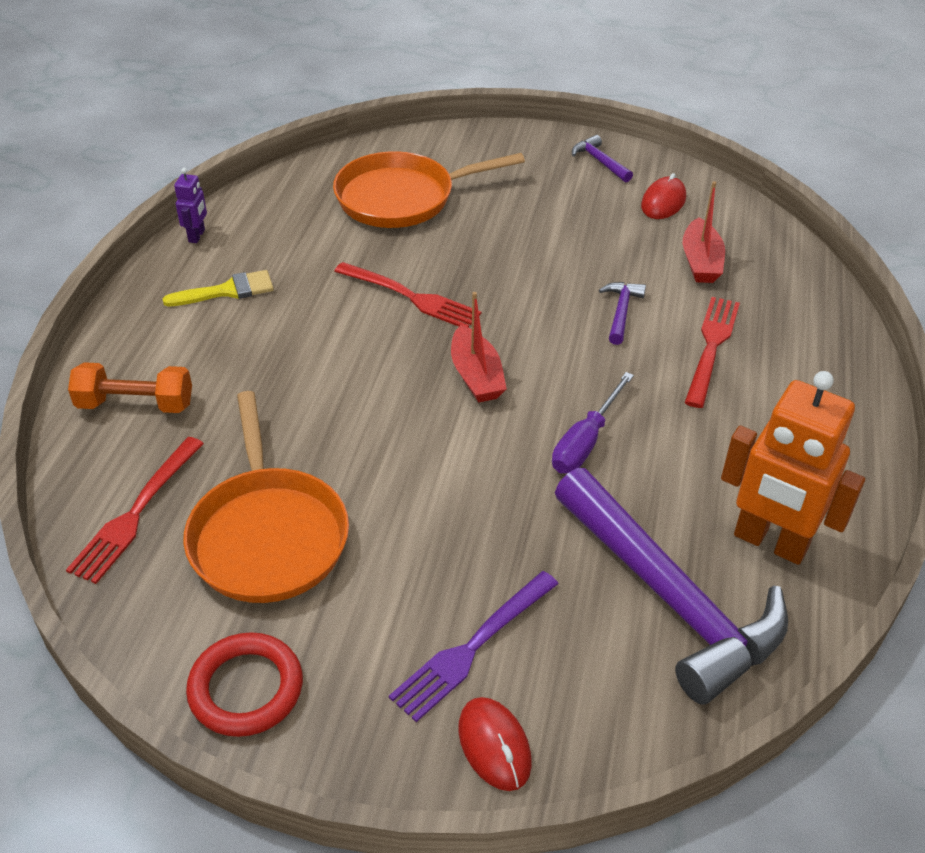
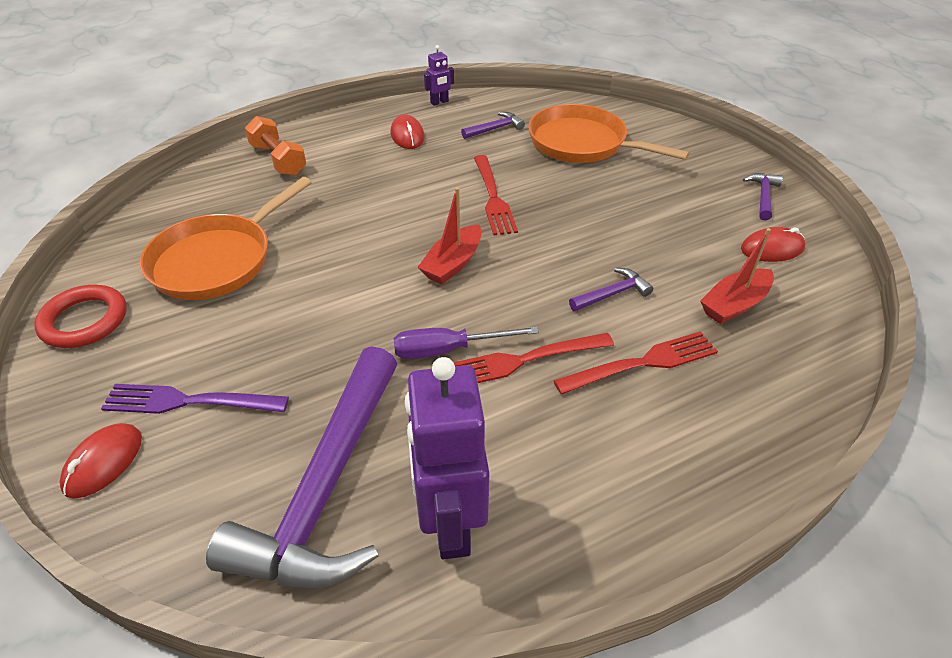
camera: 50 degrees right, 0 degrees up
(136, 513) = (194, 206): red fork -> red fork (523, 360)
(227, 291) = (407, 135): yellow brush -> red mouse
(301, 231) = (495, 129): none -> purple hammer
(770, 543) = (450, 523): orange robot -> purple robot

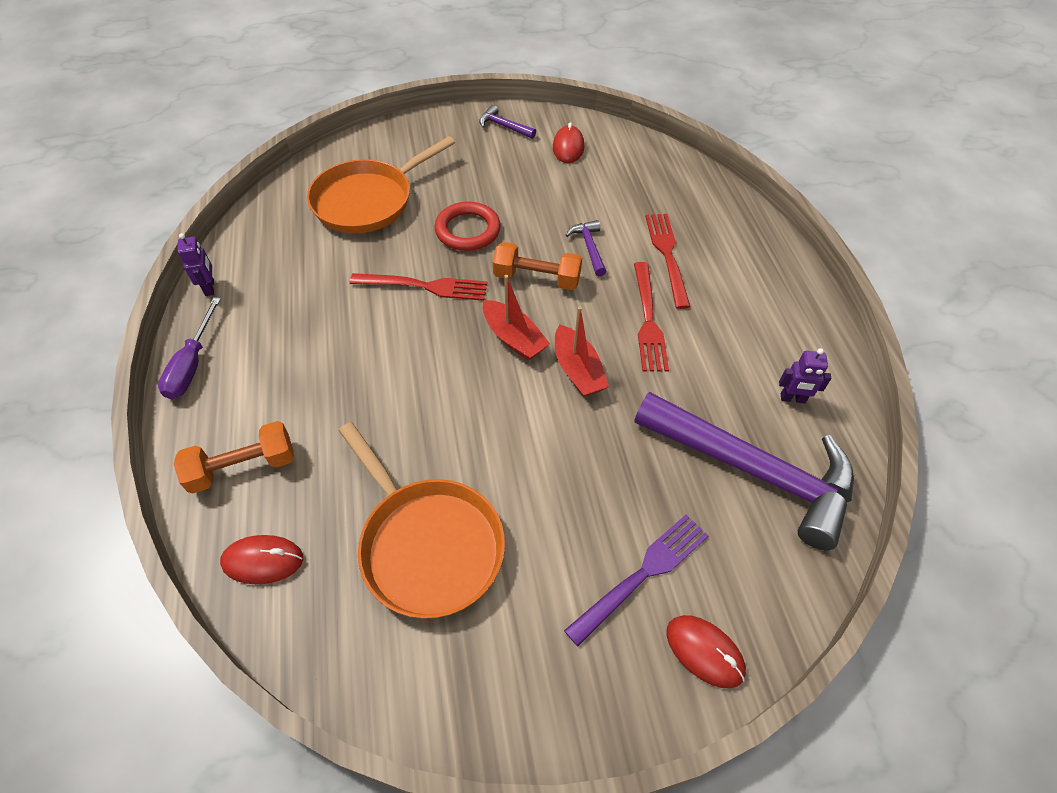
camera: 75 degrees left, 10 degrees up
(84, 320) = (489, 694): red ring -> red ring (467, 230)
(189, 401) = (642, 574): purple fork -> purple fork turned 150 degrees counterclockwise
(407, 135) = (266, 331): red mouse -> red mouse (263, 561)
(448, 350) = (624, 365): purple screwdriver -> purple screwdriver (192, 364)
(450, 523) = (792, 399): purple robot -> purple robot, size x0.45
(495, 129) = (300, 255): purple hammer -> none
(542, 264) = (537, 278): none -> orange dumbbell
(734, 304) = (621, 189): red boat -> red boat (577, 370)

